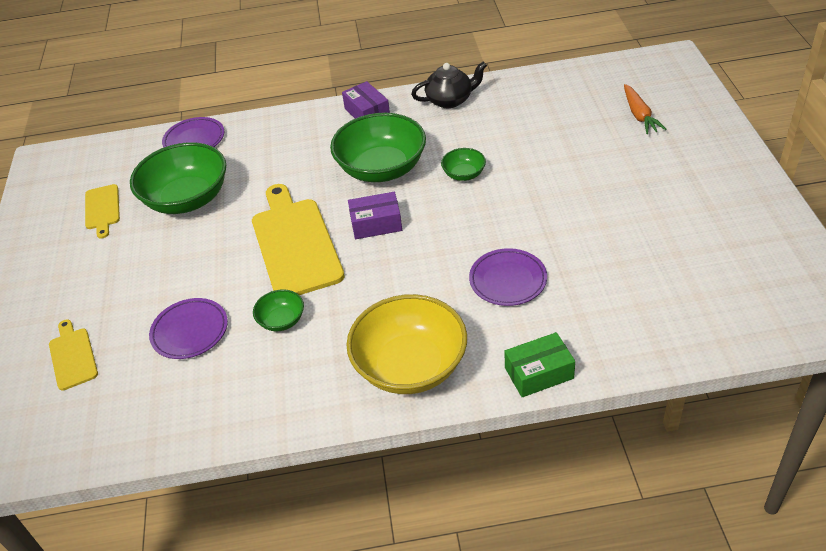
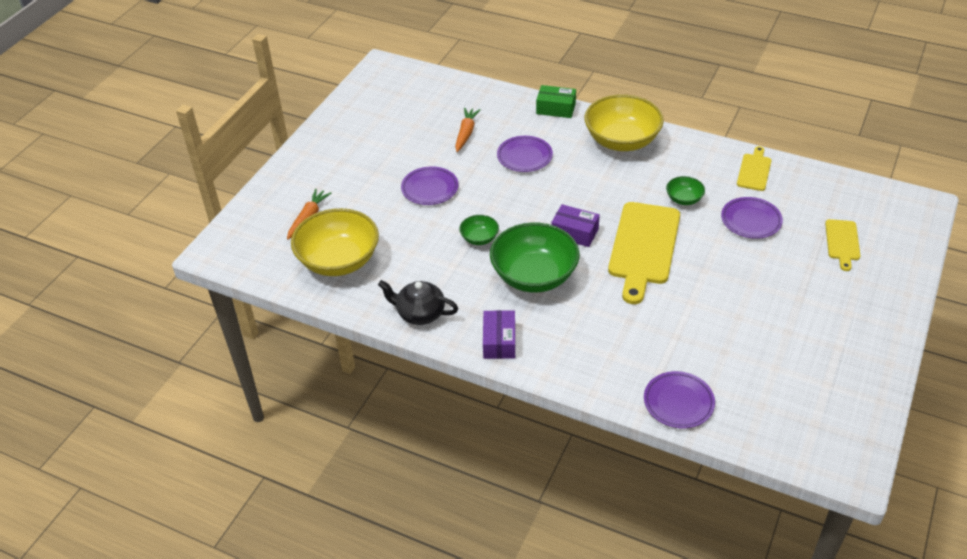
camera: 150 degrees left, 0 degrees up
(102, 209) = (795, 364): yellow cutting board -> yellow cutting board (754, 170)
(187, 199) = (712, 333): green bowl -> none
(564, 100) = (338, 260): none -> yellow bowl
(566, 194) = (430, 189): none -> purple plate
(607, 275) = (466, 133): none -> orange carrot

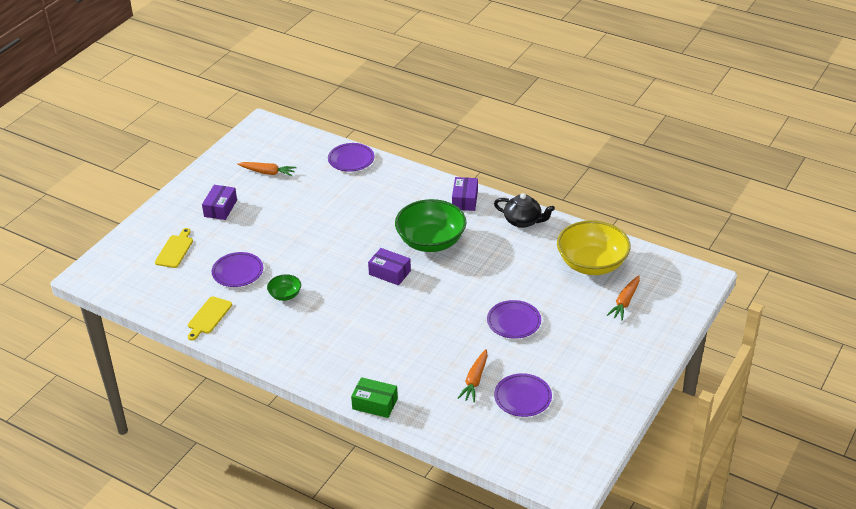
camera: 175 degrees left, 5 degrees down
(479, 238) = (472, 273): green bowl -> none
(524, 157) = (419, 348): purple plate -> purple plate (522, 397)
(621, 141) = (319, 358): yellow bowl -> none
(643, 247) = (336, 257): yellow cutting board -> none
(791, 369) = (268, 172): none -> orange carrot
(823, 304) = (220, 208): none -> purple box

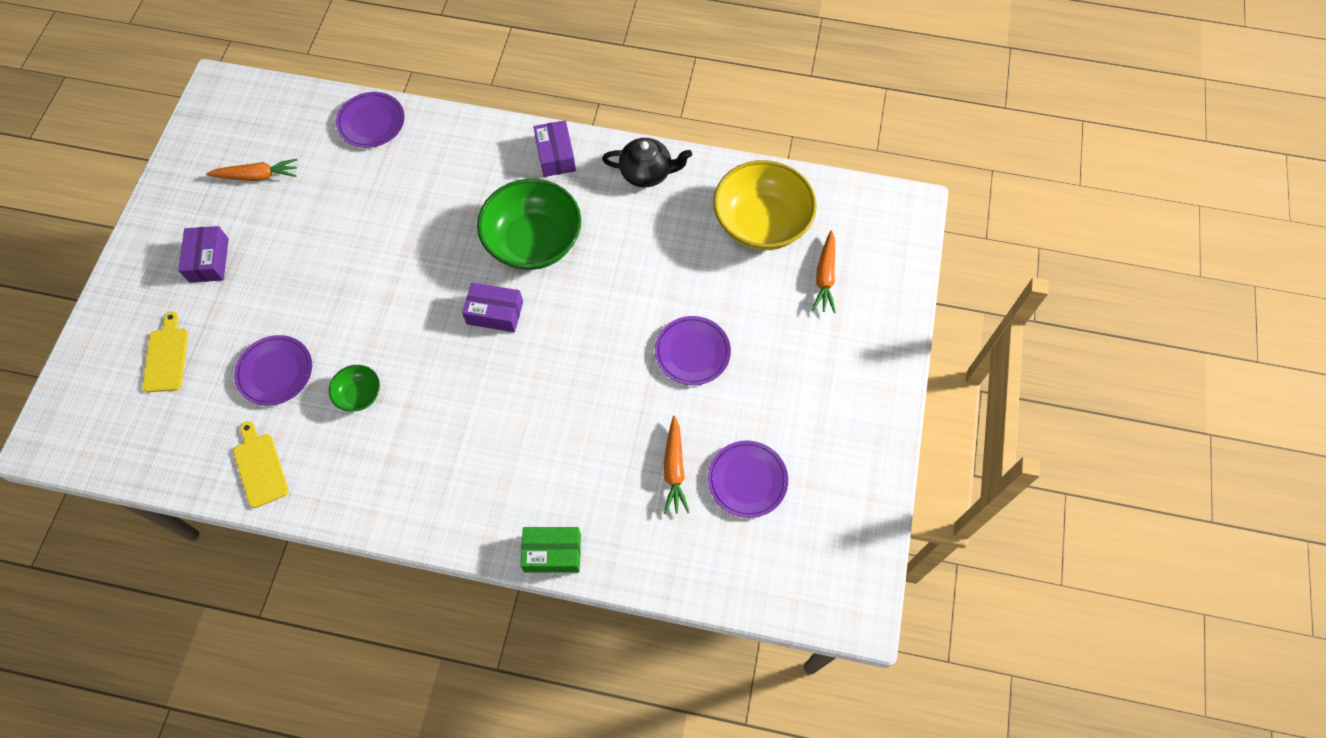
camera: 20 degrees left, 25 degrees up
(208, 317) = (260, 467): yellow cutting board -> yellow cutting board turned 150 degrees clockwise

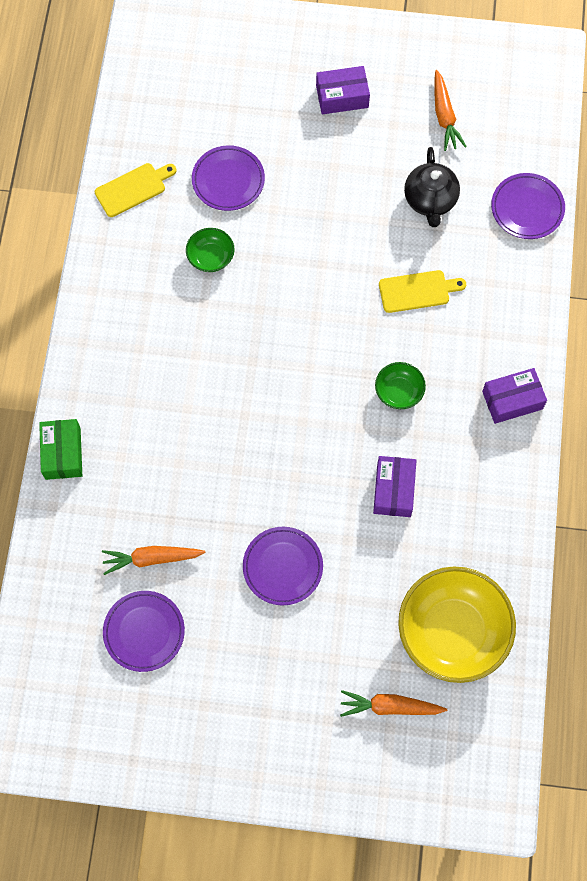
camera: 85 degrees right, 5 degrees up
(166, 356) = (236, 87): yellow cutting board -> yellow cutting board (417, 291)
(495, 313) = (310, 366): purple box -> purple box (393, 490)
(533, 241) = (399, 392): green bowl -> green bowl, size x0.46
(647, 173) = (503, 500): black teapot -> black teapot (430, 200)

